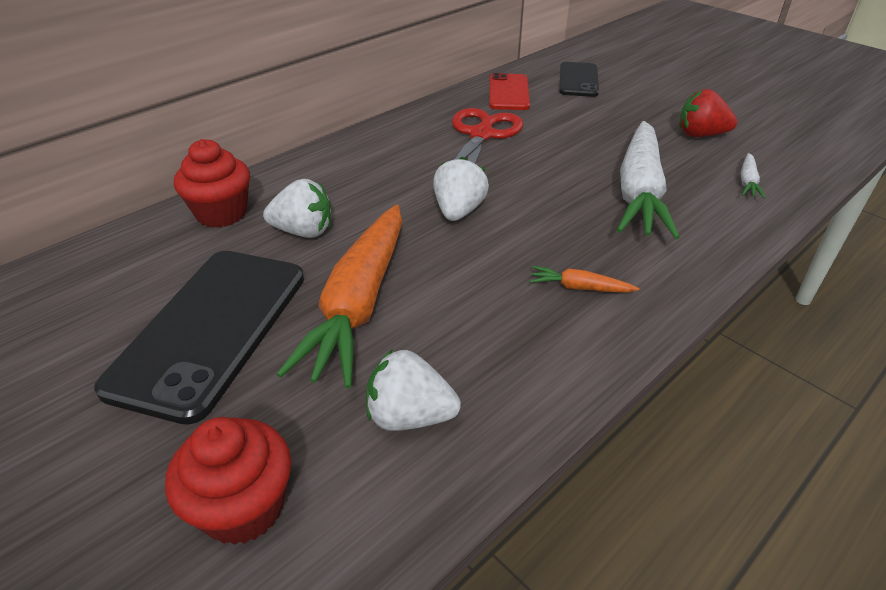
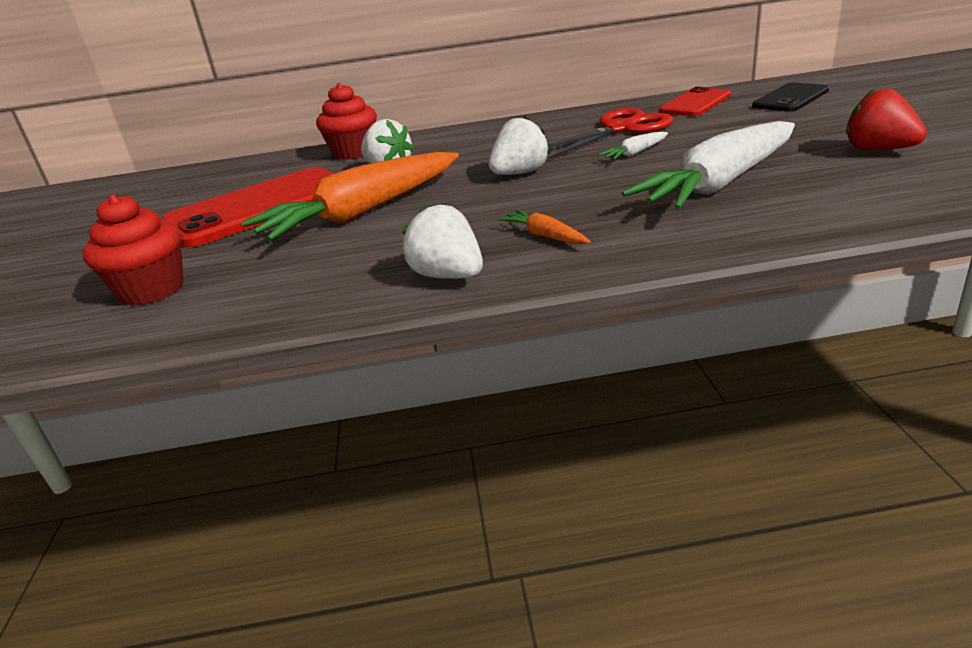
camera: 40 degrees right, 10 degrees down
(210, 329) = (260, 207): black phone -> red phone
(410, 416) = (300, 276): white strawberry -> white strawberry (448, 276)
(747, 182) = (876, 193): white carrot -> white carrot (635, 153)

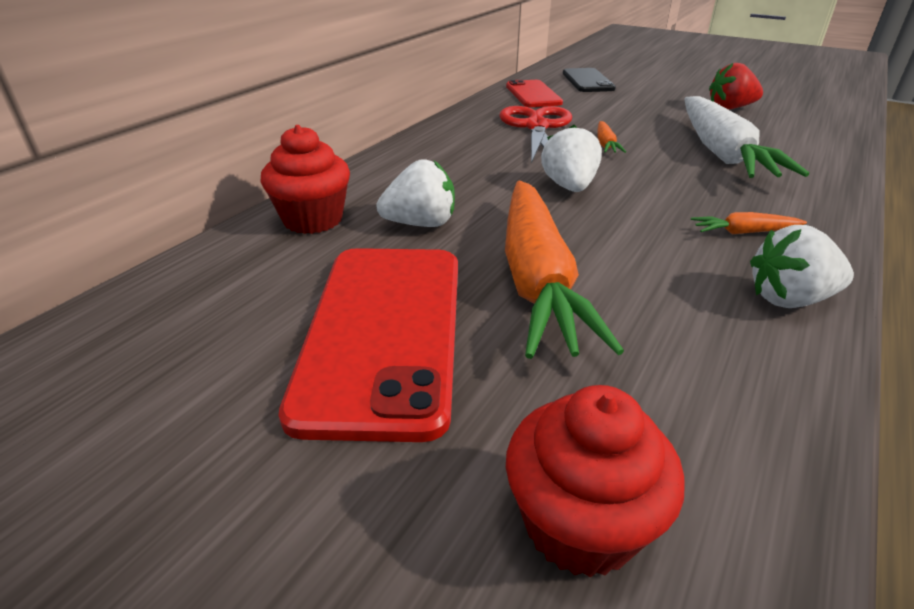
camera: 55 degrees left, 5 degrees up
(635, 153) = (605, 144): white carrot -> orange carrot

